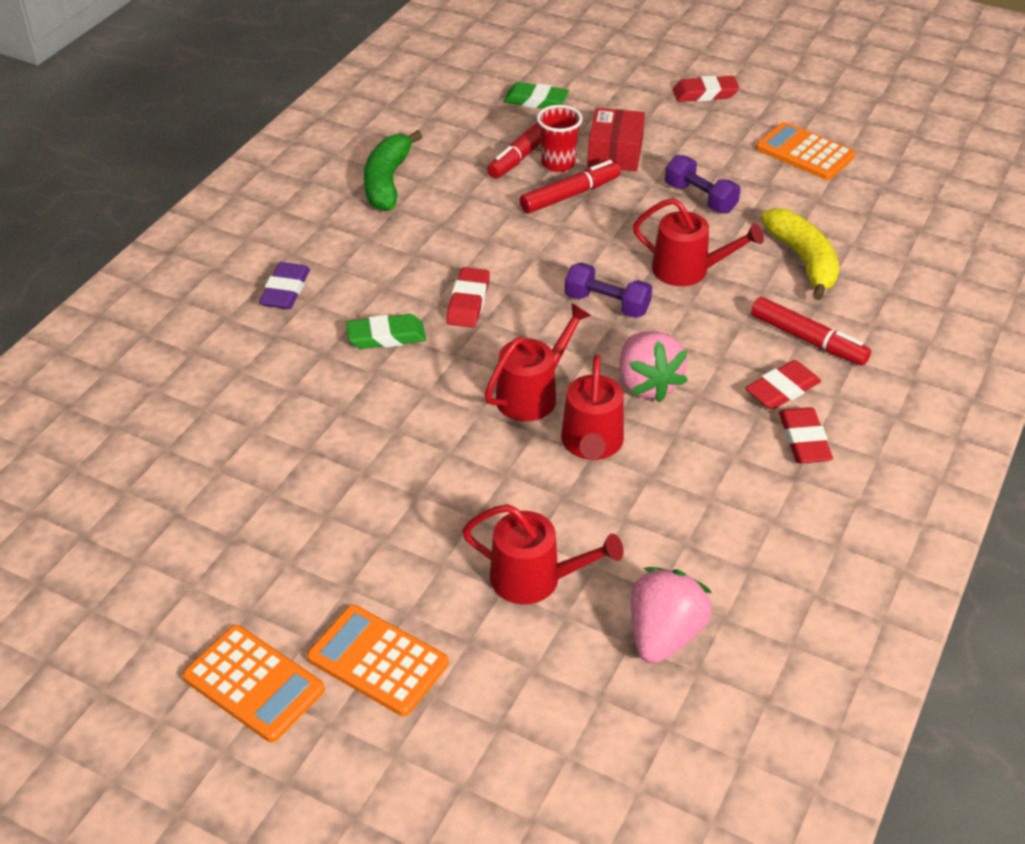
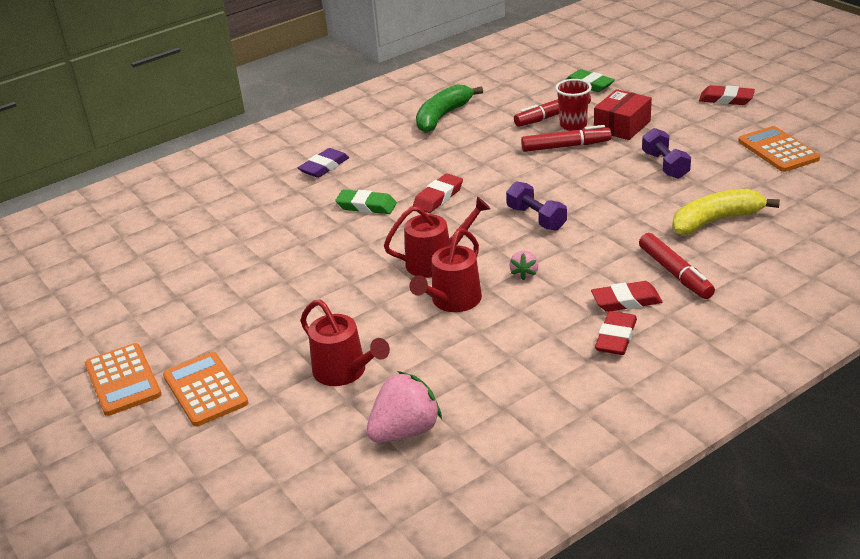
camera: 30 degrees right, 10 degrees down
(647, 384) = (524, 274): pink strawberry -> pink strawberry, size x0.52
(688, 270) = (616, 209): red watering can -> none
(803, 260) = (715, 221): yellow banana -> yellow banana turned 120 degrees counterclockwise

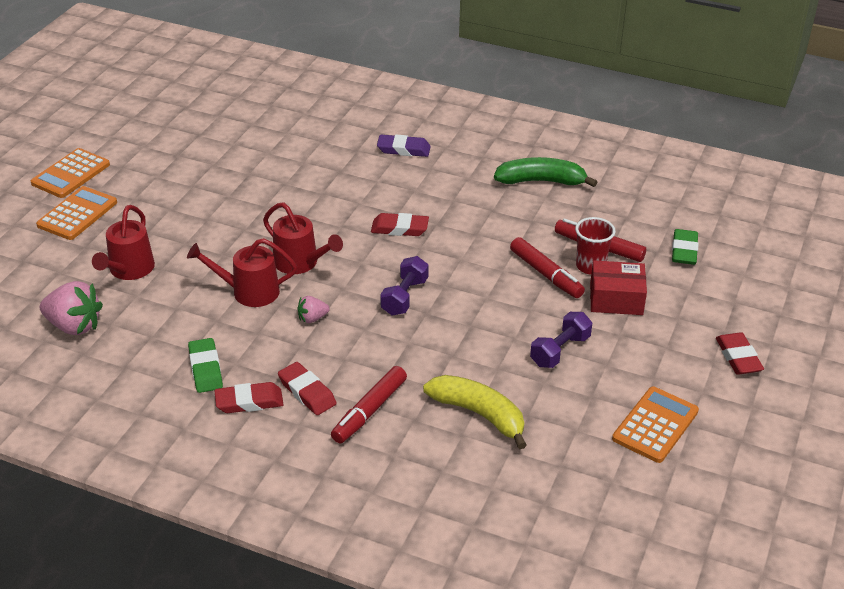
camera: 55 degrees right, 5 degrees up
(366, 206) = (358, 195): green eraser -> green eraser (205, 369)

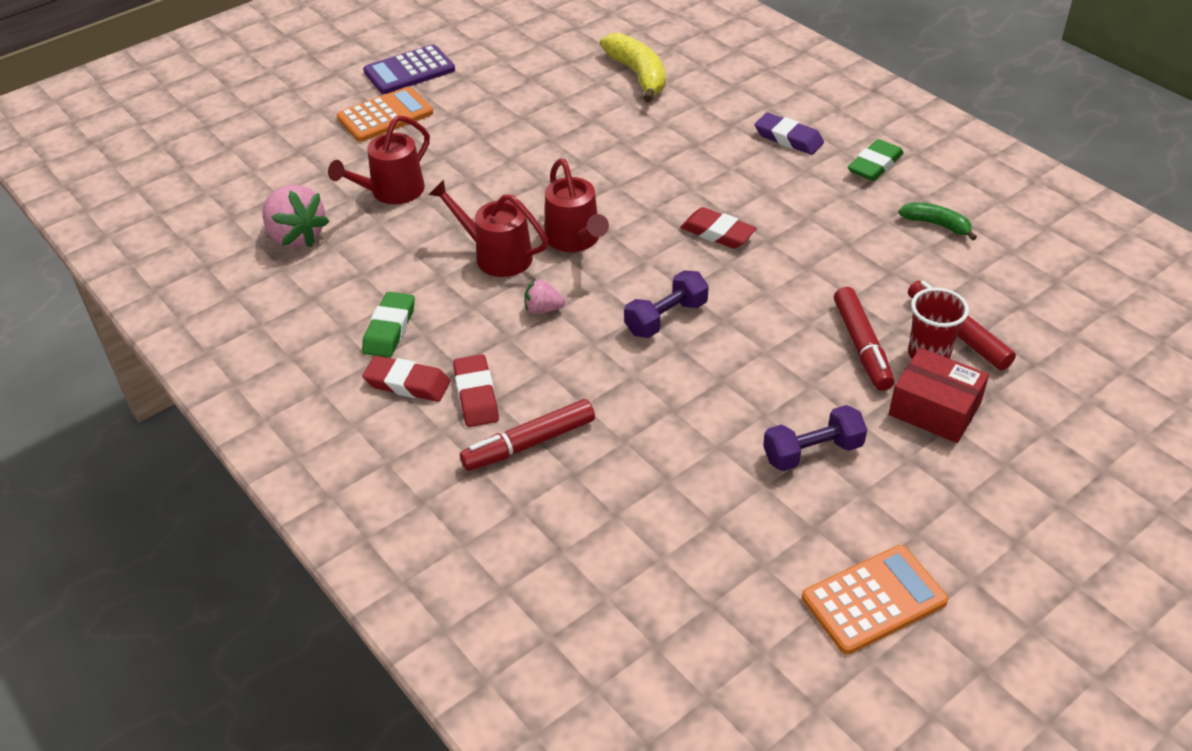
camera: 30 degrees right, 5 degrees up
(70, 174) = (409, 71): orange calculator -> purple calculator
(479, 414) = (654, 496): yellow banana -> yellow banana (638, 75)
(541, 181) = (936, 225): green banana -> green banana, size x0.59
(684, 250) = (1076, 374): green eraser -> green eraser (875, 165)
(738, 357) = (1057, 550): red eraser -> none

